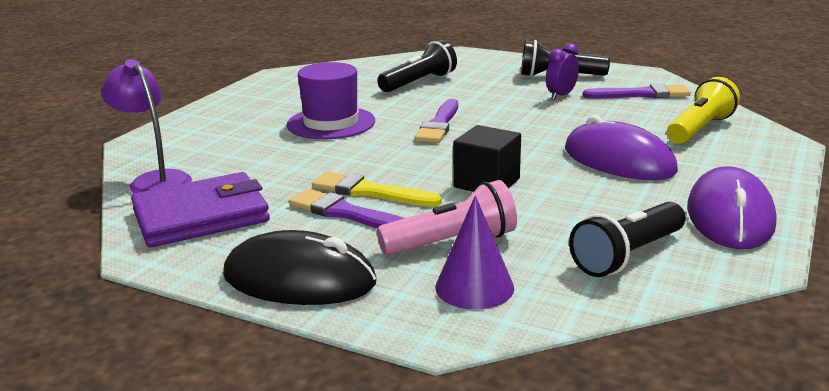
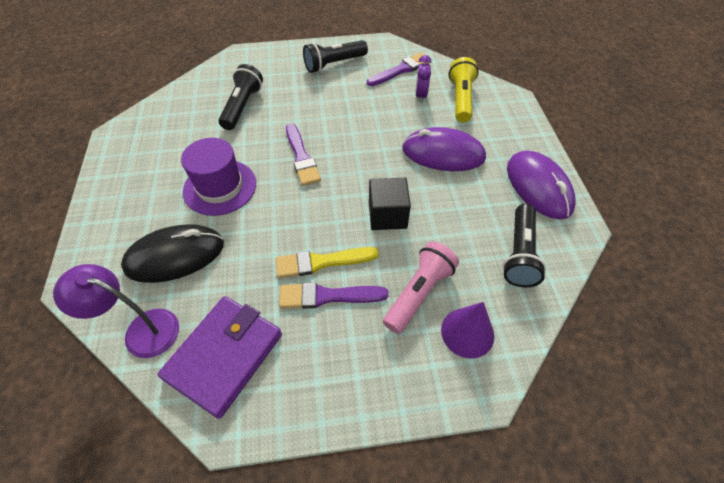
camera: 35 degrees left, 30 degrees up
(299, 279) = (360, 388): black mouse -> black mouse (175, 256)
(561, 96) = (354, 89): purple clock -> purple clock (420, 95)

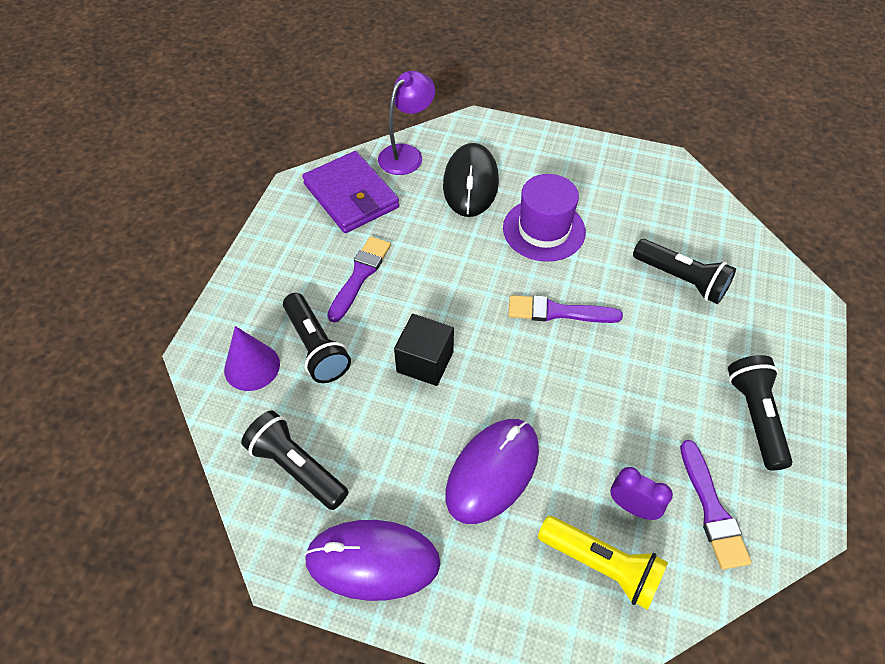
camera: 115 degrees right, 0 degrees up
(322, 262) = (399, 283): yellow brush -> none
(419, 292) = (316, 347): pink flashlight -> black flashlight

